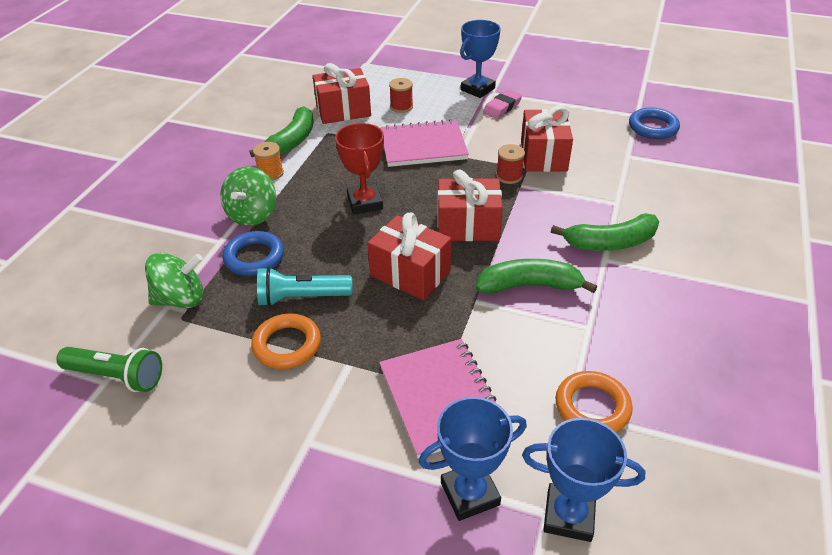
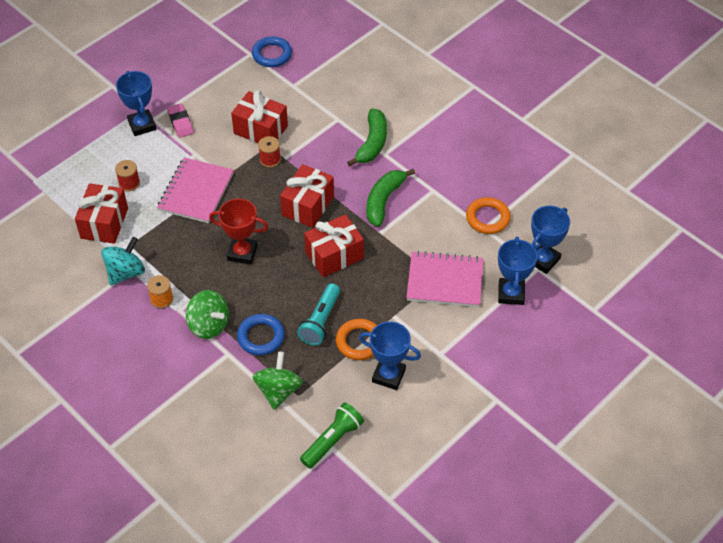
camera: 65 degrees left, 10 degrees up
(243, 396) = (388, 375): none -> blue trophy
(291, 141) = (125, 272): green banana -> turquoise spinning top

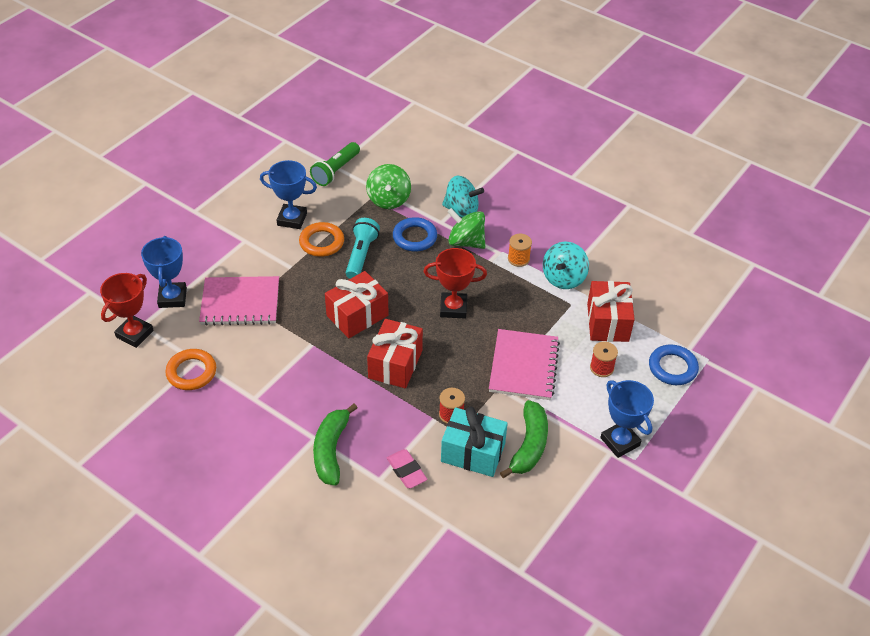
camera: 170 degrees right, 5 degrees down
(180, 123) = (574, 451): pink eraser -> pink eraser (406, 471)
(202, 366) = (461, 210): none -> turquoise spinning top
(260, 130) = (473, 452): red gift -> turquoise gift
(272, 54) = (489, 573): blue ring -> blue ring (672, 368)
(384, 201) = (310, 379): green banana -> green banana (529, 445)
(543, 260) = (134, 334): blue trophy -> red trophy

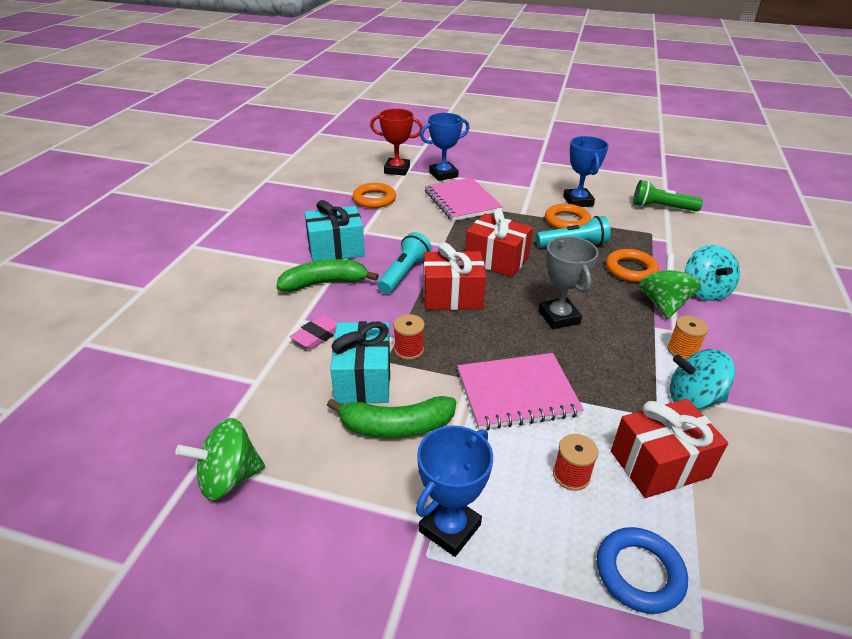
camera: 70 degrees right, 10 degrees down
(275, 429) = (336, 249): none -> turquoise gift
(345, 387) = (404, 273): none -> turquoise flashlight
(388, 199) = (662, 243): green spinning top -> green spinning top (229, 478)
(414, 237) = (630, 269): blue ring -> orange ring
(453, 308) = (558, 317): red trophy -> grey trophy

